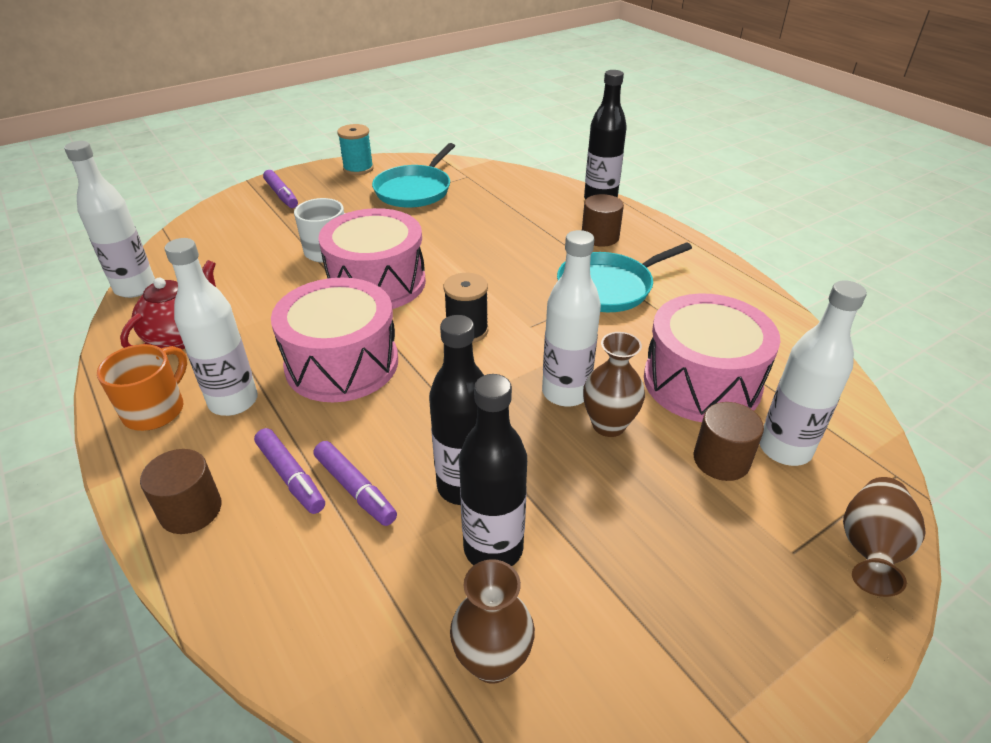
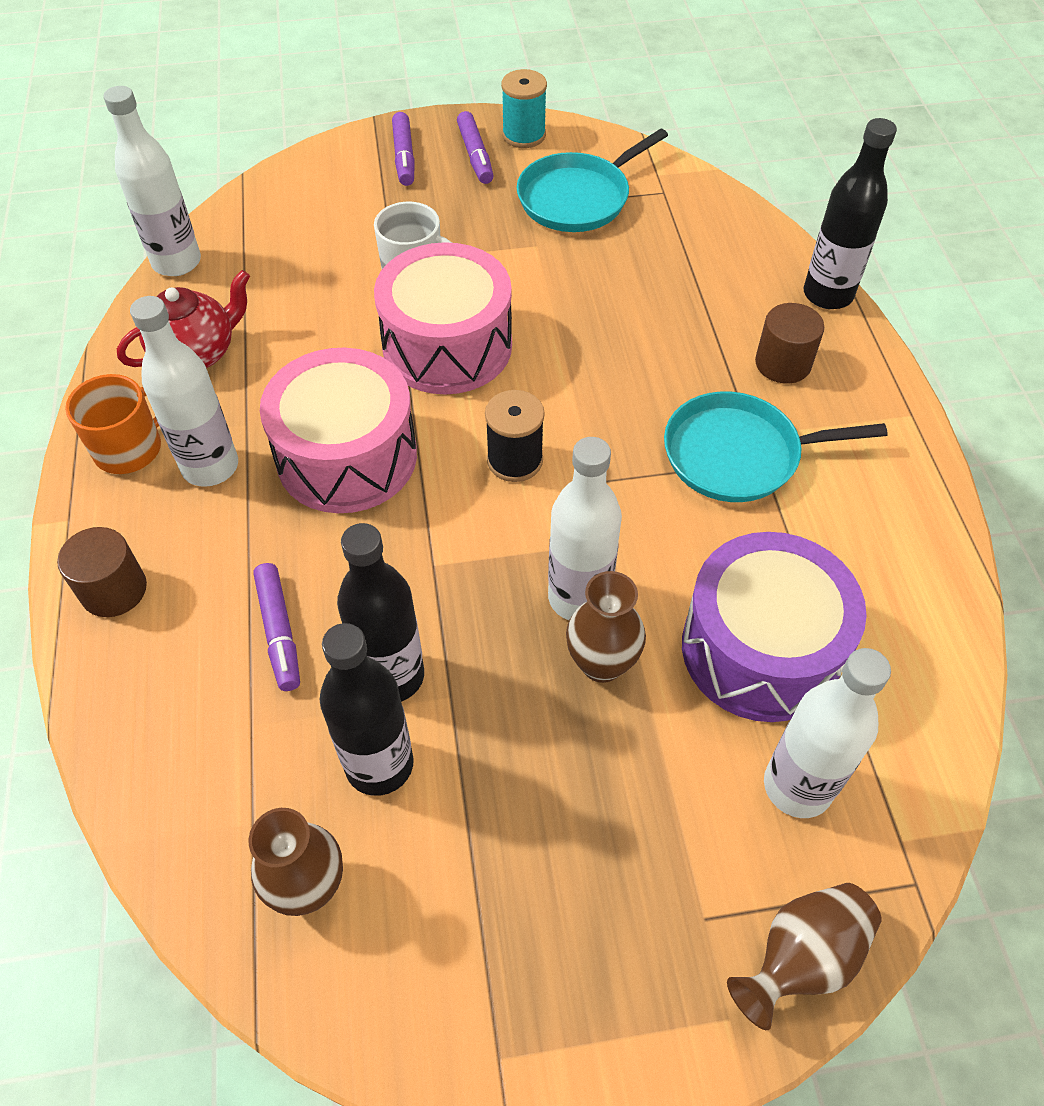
camera: 25 degrees right, 15 degrees up
(291, 476) = (224, 589): purple marker -> purple marker (475, 155)
(701, 382) = (760, 649): pink drum -> purple drum
(721, 460) = (706, 767): brown cylinder -> none

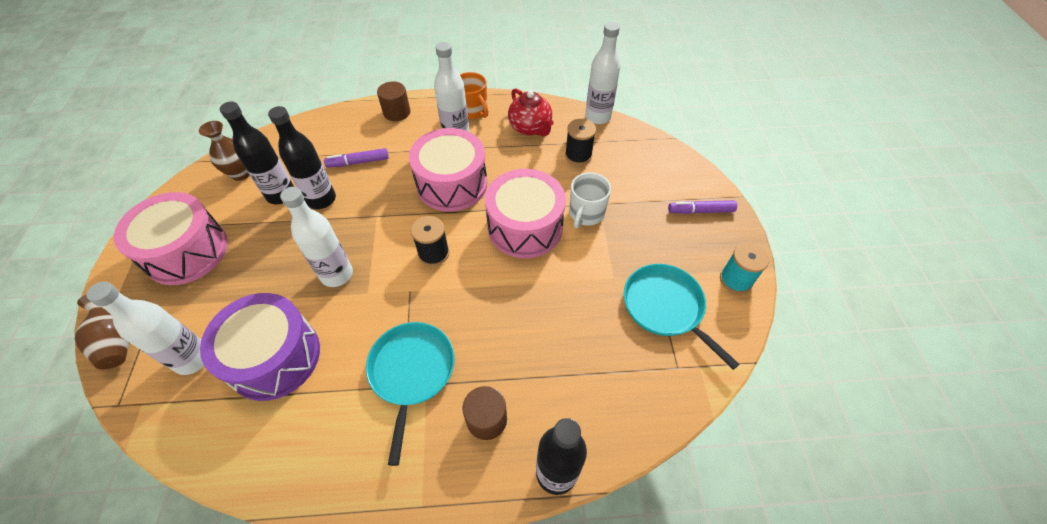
camera: 95 degrees right, 0 degrees up
(278, 286) = (578, 155): none -> black spool
(475, 155) = (707, 249): purple marker -> none
(559, 915) = (187, 251): none -> pink drum
(601, 663) = (296, 280): brown vase -> none

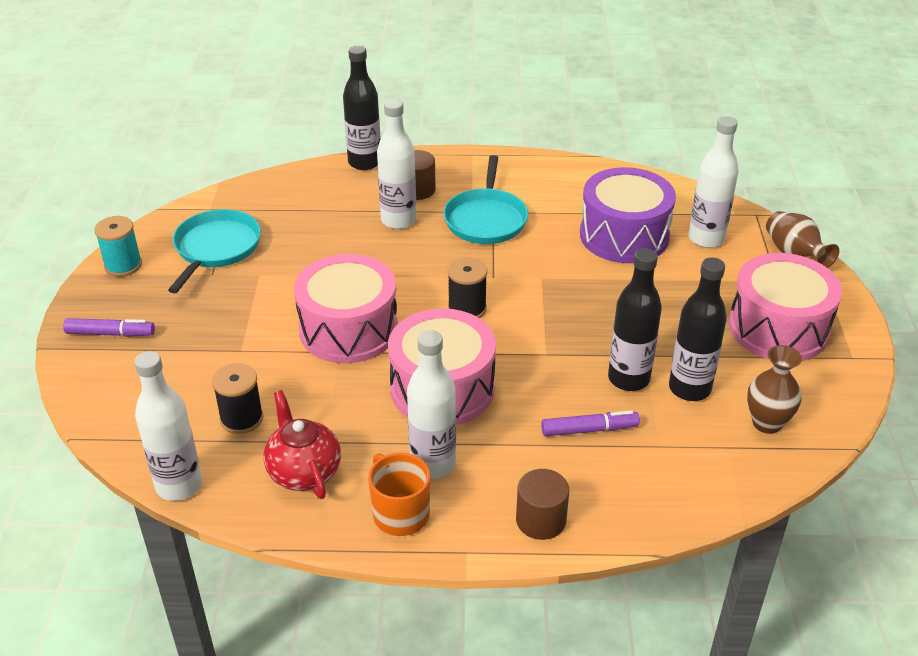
camera: 175 degrees left, 15 degrees down
(337, 274) = (581, 295): white bottle -> white bottle (398, 220)
(586, 214) = (264, 339): white mug -> none
(666, 307) = (216, 248): turquoise pan -> turquoise pan turned 135 degrees counterclockwise

